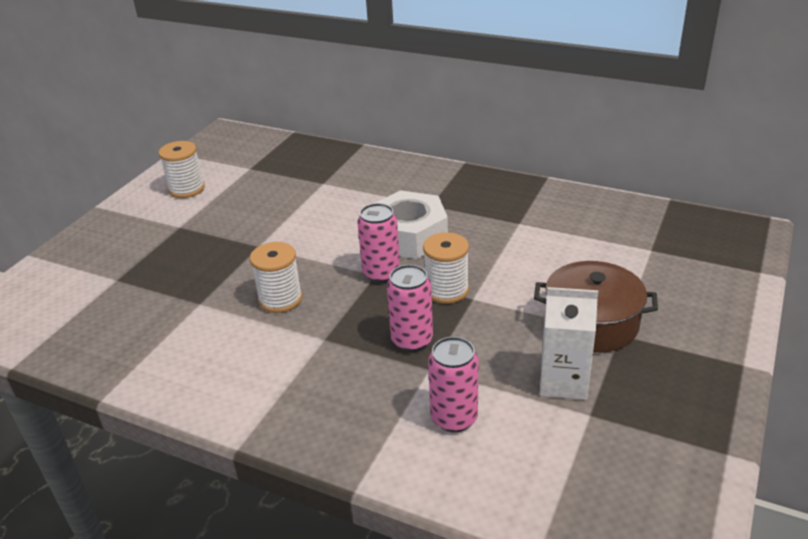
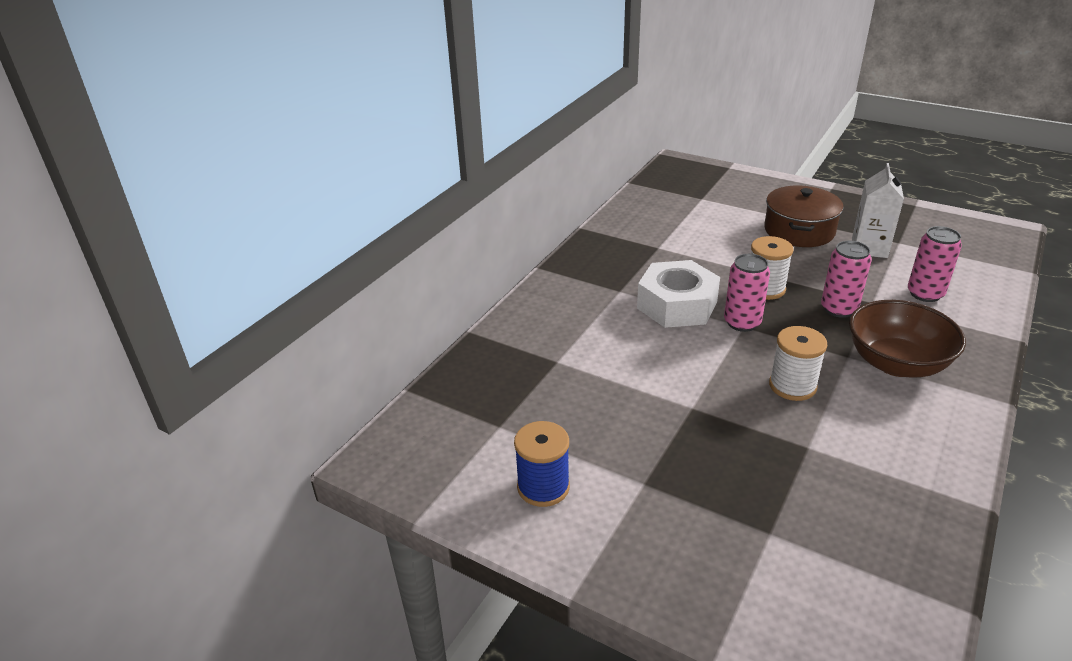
camera: 85 degrees left, 0 degrees up
(186, 189) = (543, 487): white spool -> blue spool
(311, 371) = (896, 363): none -> brown bowl

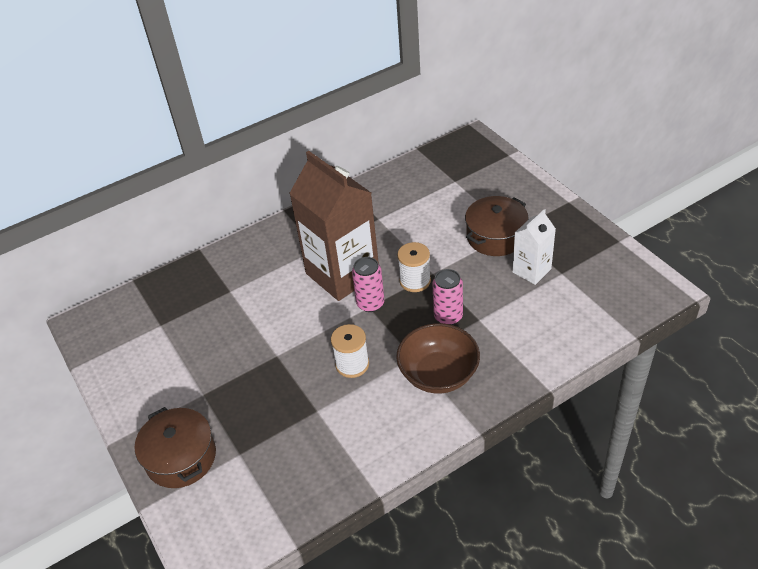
camera: 30 degrees right, 10 degrees up
(543, 487) = (149, 374): blue spool -> none
(677, 305) = (342, 273): white nut -> brown carton
(697, 570) = (181, 457): none -> brown pot
(925, 294) = (526, 326): pink can -> none

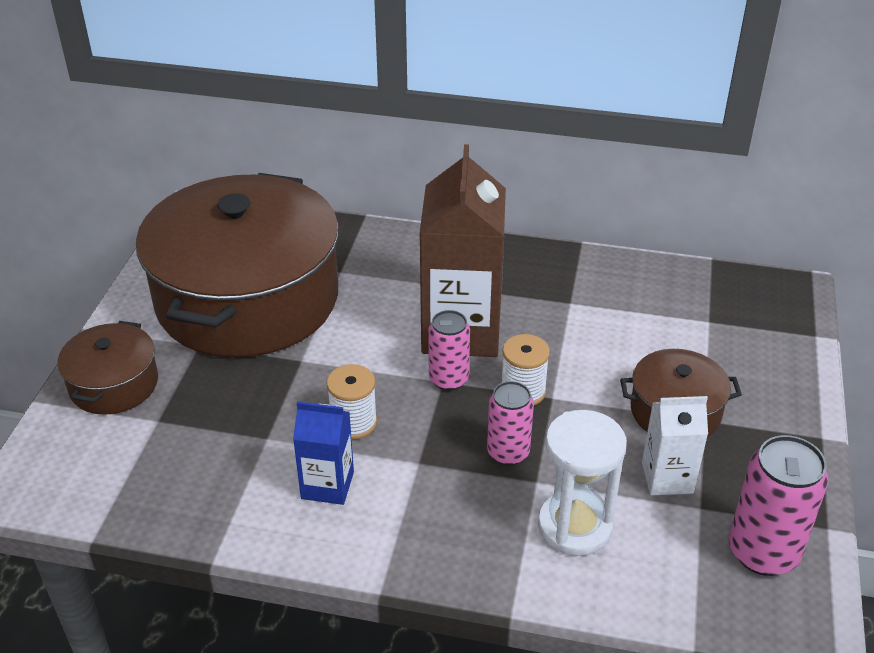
camera: 40 degrees right, 5 degrees down
(194, 347) = (247, 299): none -> brown pot
(383, 406) = (327, 485): none -> blue carton
(438, 374) = (419, 500): brown bowl -> none
(523, 326) = (574, 526): none -> white hourglass
(609, 272) = (763, 552): none -> pink can

